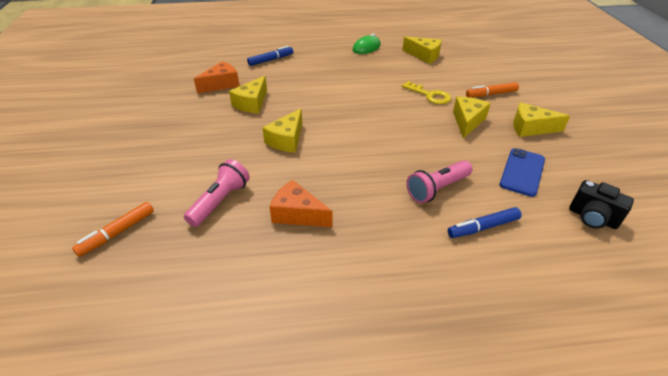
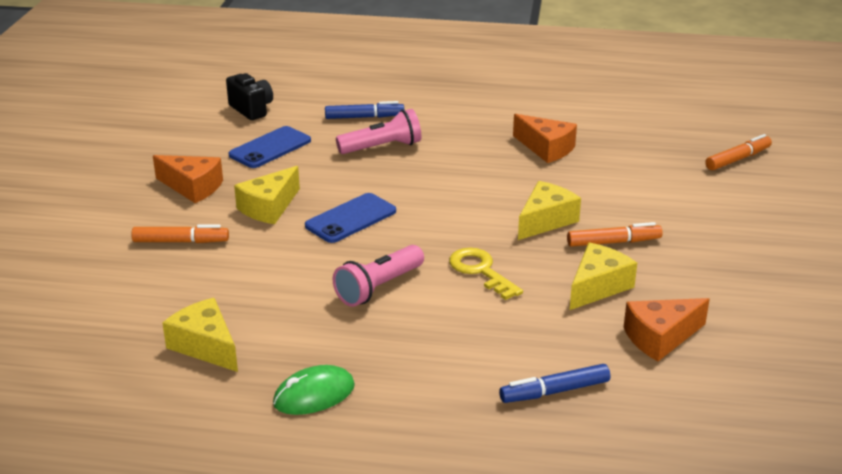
camera: 165 degrees left, 10 degrees down
(220, 201) = (632, 169): pink flashlight -> pink flashlight (378, 288)
(241, 131) = (613, 242): none -> orange marker
(411, 122) = (351, 218): none -> blue phone
(430, 95) = (283, 255): yellow key -> yellow key (480, 271)
(531, 128) = (192, 187): yellow cheese -> orange cheese

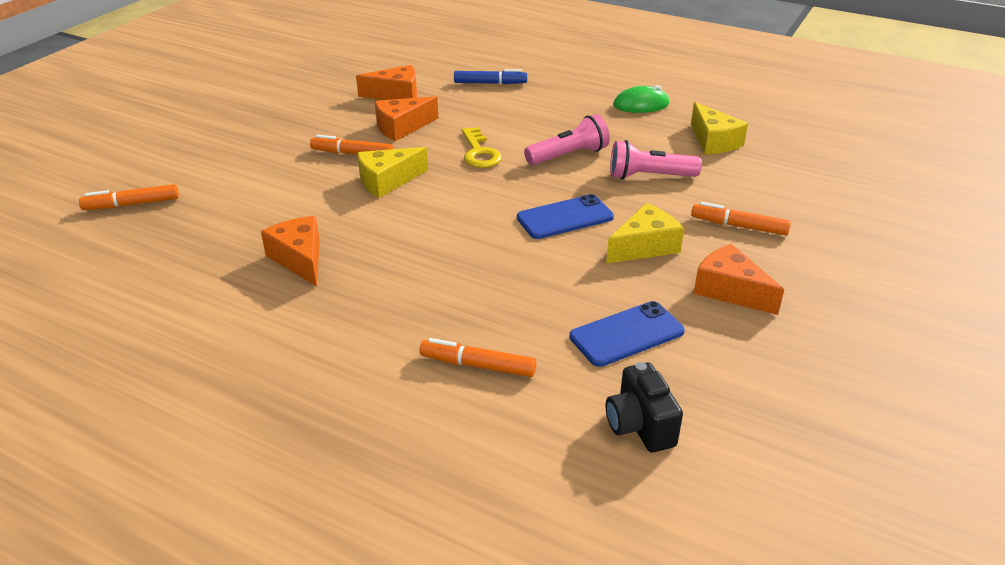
camera: 160 degrees left, 5 degrees up
(364, 117) = (478, 365): blue marker -> orange marker
(382, 147) = (484, 303): pink flashlight -> pink flashlight (649, 176)
(597, 286) = (402, 127): yellow cheese -> orange cheese

